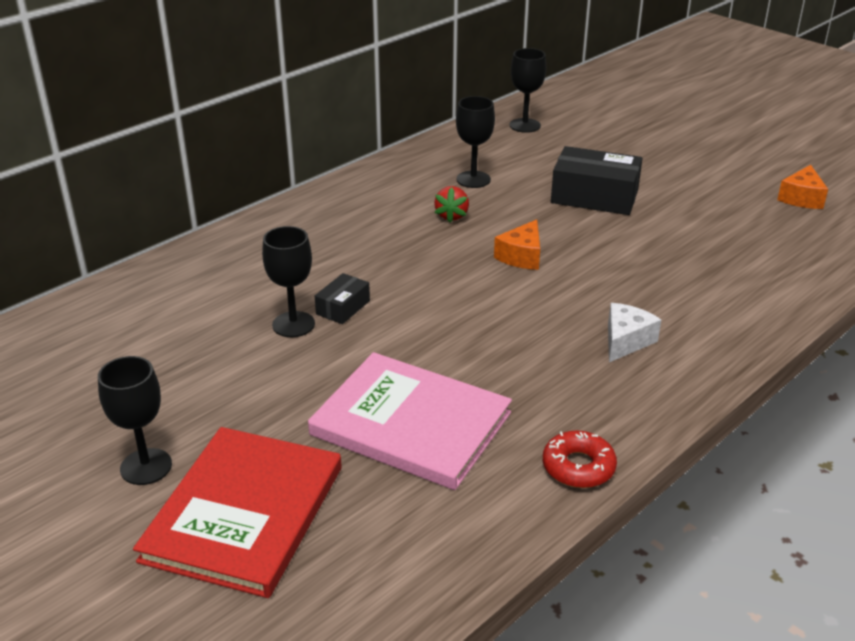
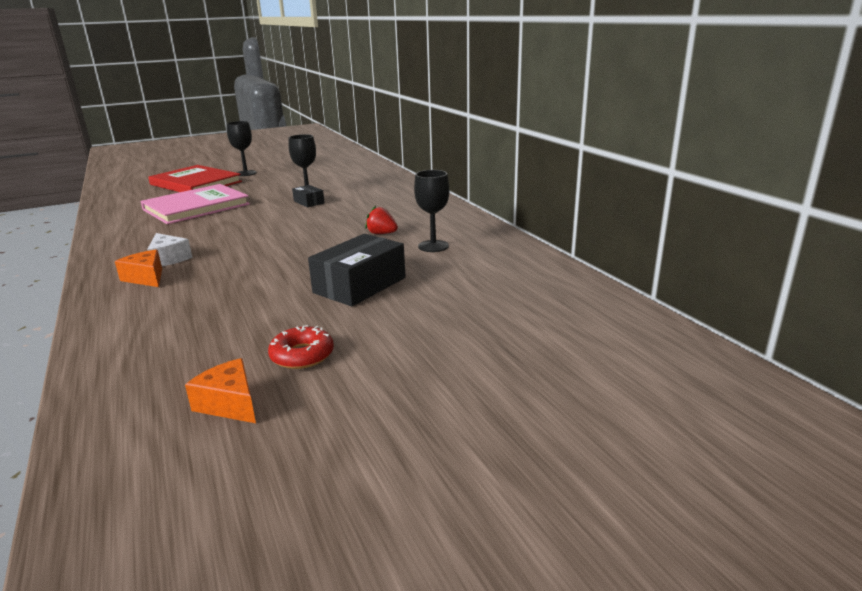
camera: 110 degrees right, 10 degrees down
(522, 256) = (302, 246): orange cheese -> orange cheese (146, 278)
(525, 125) = (536, 280): black goblet -> none
(578, 467) = (107, 231): red donut -> red donut (302, 355)

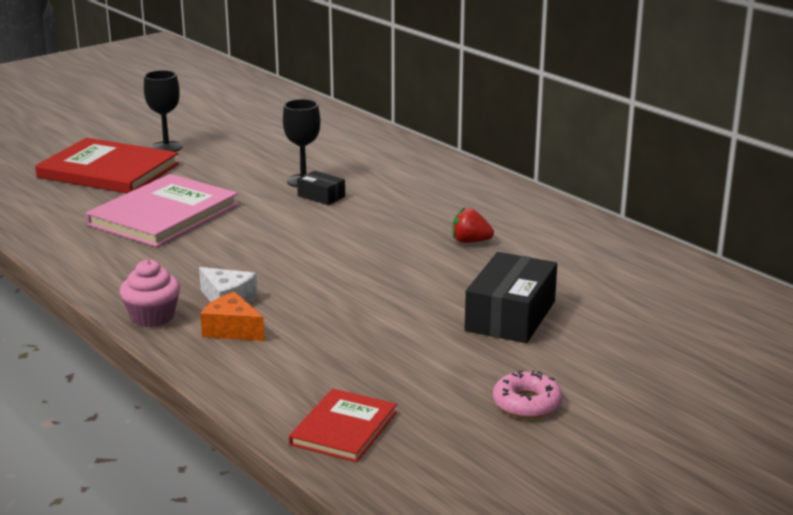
camera: 15 degrees left, 0 degrees up
(106, 265) = (152, 317): none -> pink cupcake
(131, 359) = (344, 428): none -> red book
(230, 404) = (504, 459): orange cheese -> none
(302, 355) = (527, 403): red donut -> pink donut
(433, 246) = (550, 255): black goblet -> none

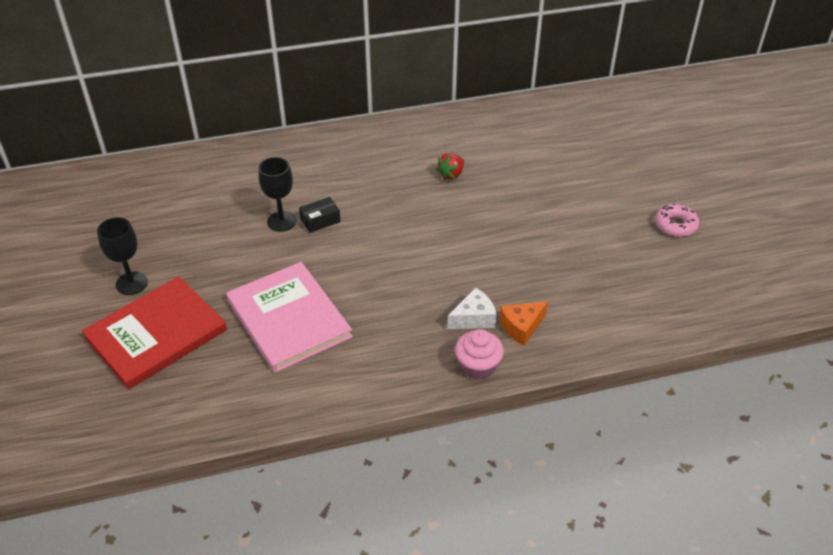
camera: 65 degrees left, 20 degrees up
(344, 428) = (676, 308): red book -> none
(510, 316) = (568, 194): black box -> none

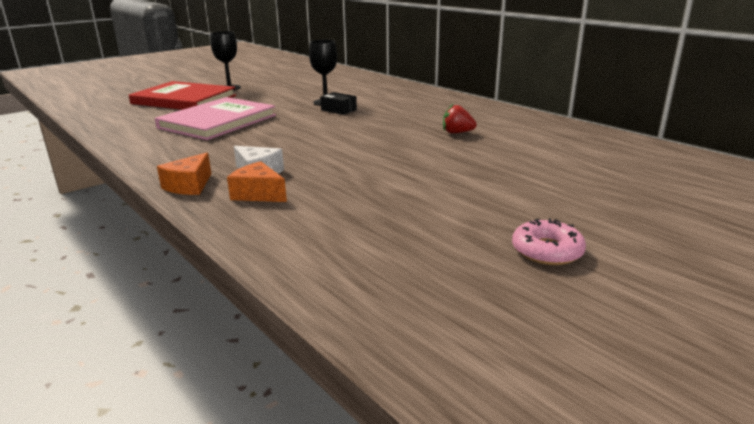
camera: 65 degrees right, 20 degrees down
(478, 366) = (189, 186): pink cupcake -> orange cheese

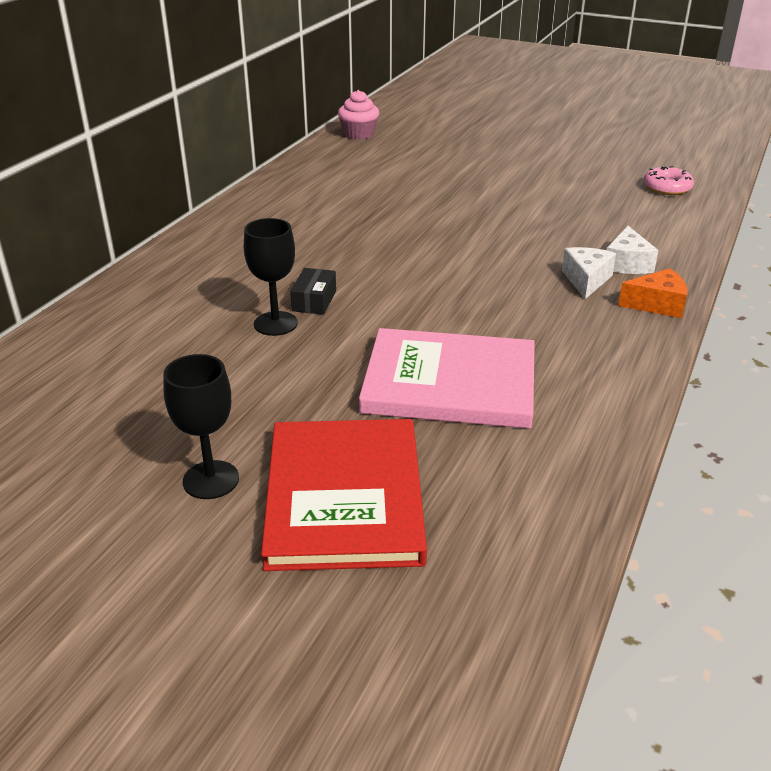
camera: 115 degrees left, 10 degrees up
(258, 194) = (627, 264): orange cheese -> white cheese
(457, 133) = (362, 210): red strawberry -> none
(547, 251) = (579, 157): pink donut -> pink donut (667, 187)
(658, 154) = (359, 134): none -> pink cupcake

